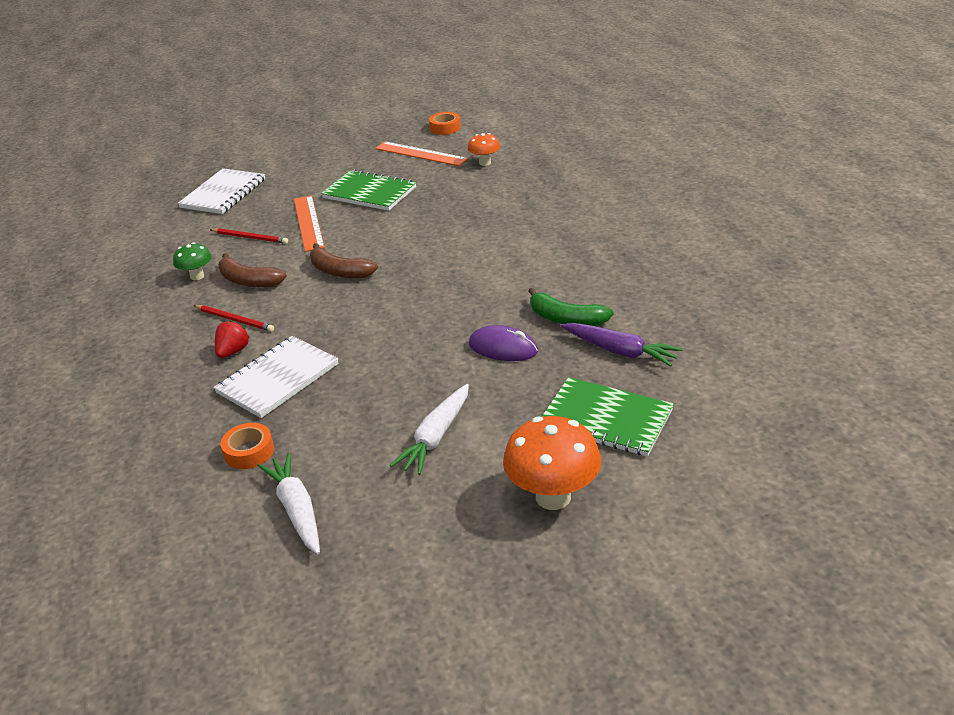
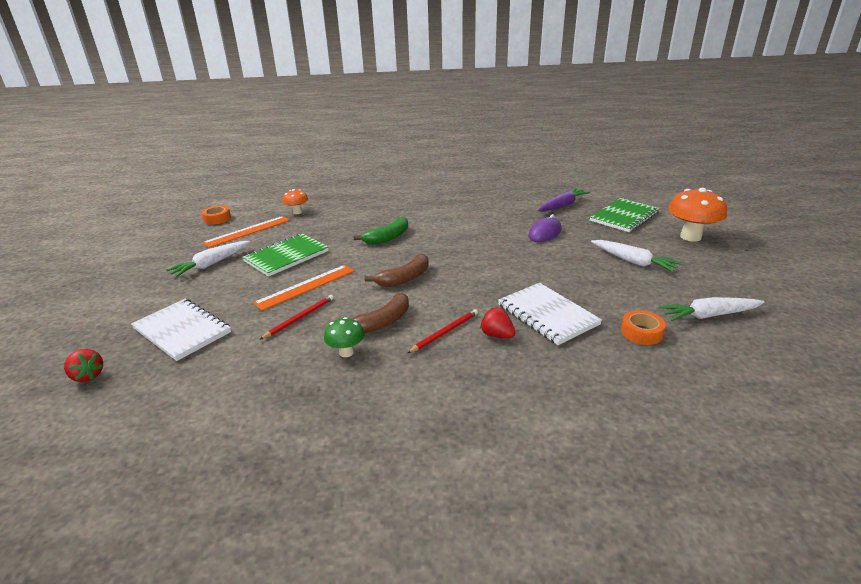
camera: 75 degrees left, 5 degrees down
(161, 183) = (88, 376): none -> red strawberry
(308, 223) = (306, 287): orange ruler -> orange ruler turned 45 degrees counterclockwise
(341, 163) = (211, 264): none -> white carrot
(566, 319) = (522, 213): green banana -> green banana (388, 237)

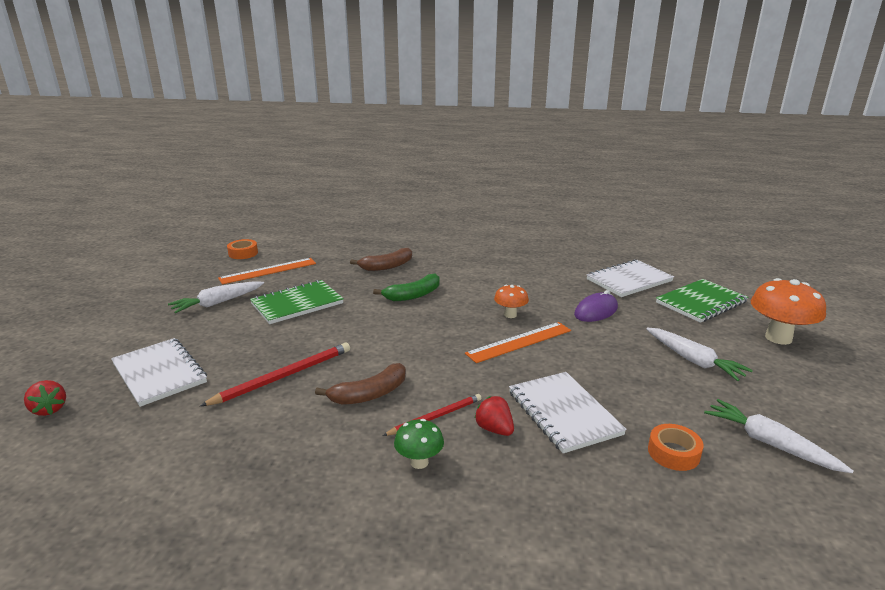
camera: 10 degrees right, 5 degrees down
(297, 212) = (327, 255): orange mushroom -> orange mushroom (510, 315)
(300, 318) = (284, 376): red pencil -> red pencil, size x1.55
(306, 287) = (304, 341): orange ruler -> orange ruler (519, 342)
(346, 352) = (317, 424): green mushroom -> green mushroom (419, 462)
(404, 278) = (414, 345): brown banana -> brown banana (387, 266)
(562, 205) = (629, 280): purple carrot -> white notebook
(709, 315) = (770, 444): white carrot -> white carrot turned 45 degrees clockwise

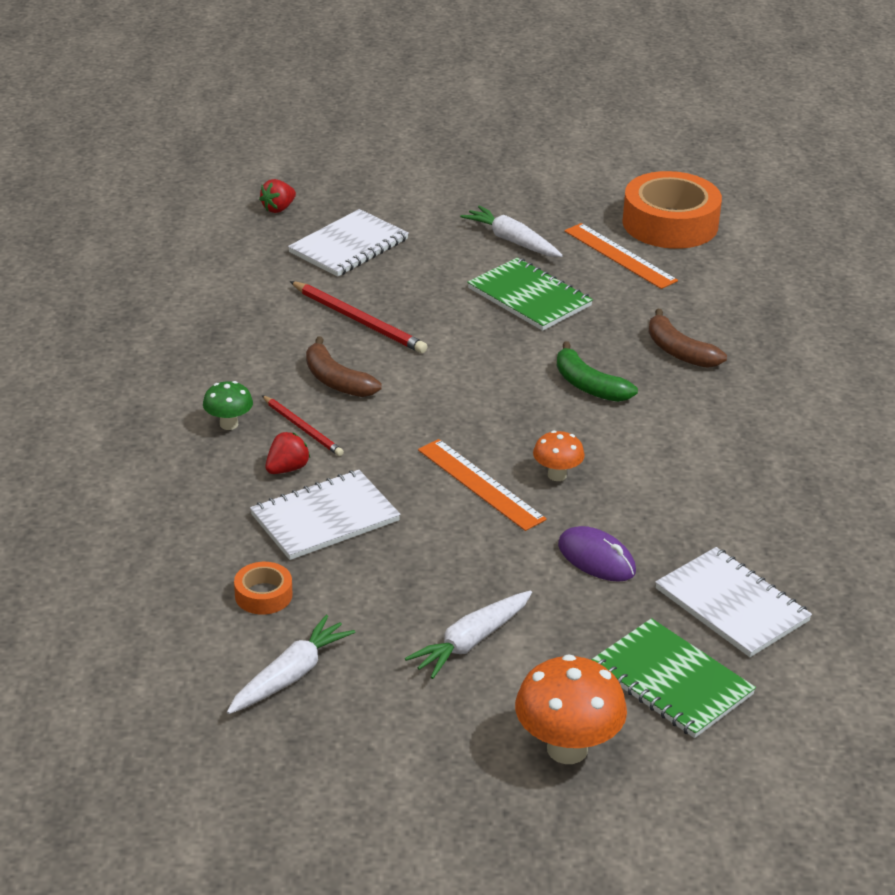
camera: 80 degrees right, 10 degrees up
(243, 253) = (670, 223): orange tape -> orange tape, size x2.20

